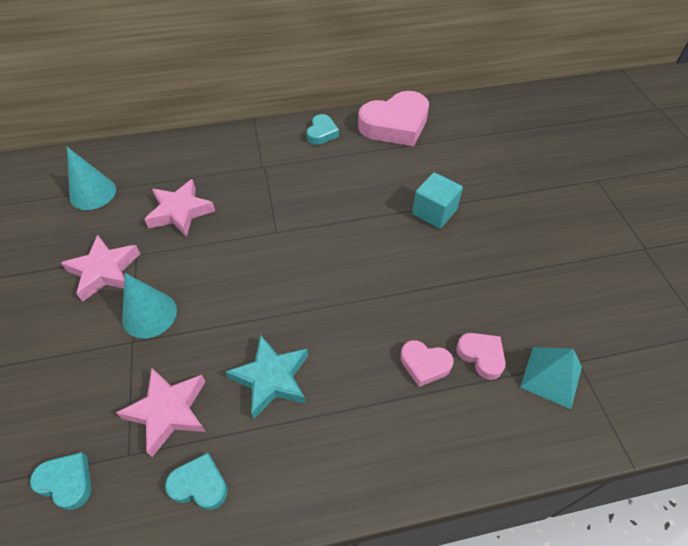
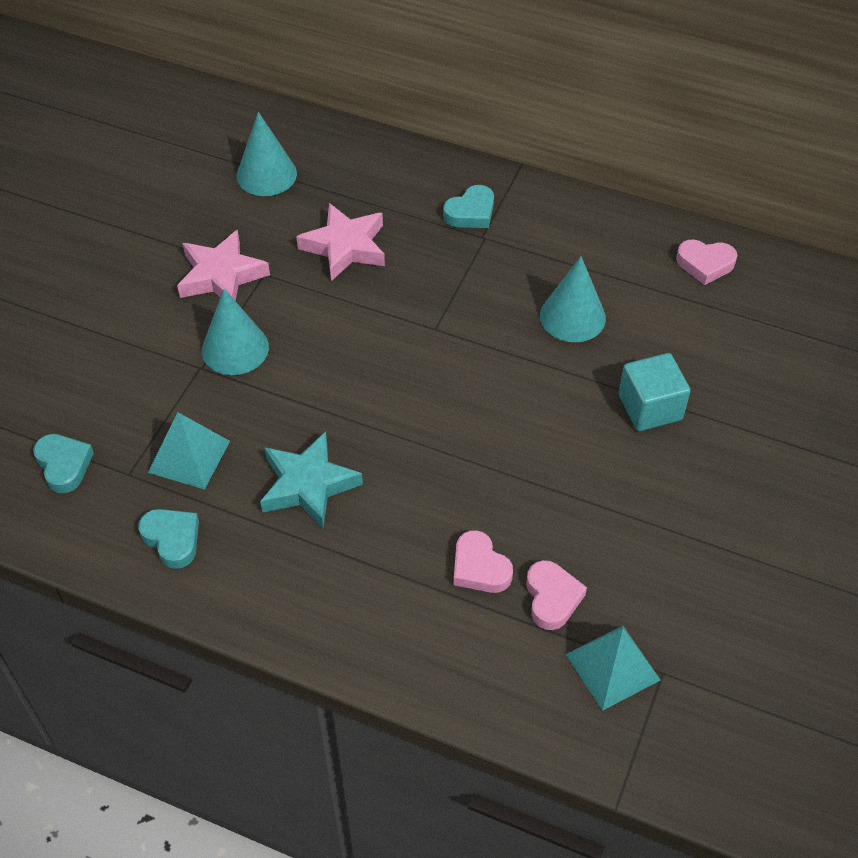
camera: 35 degrees right, 0 degrees up
(168, 411) = (189, 456): pink star -> turquoise pyramid
(322, 133) = (594, 227): turquoise heart -> turquoise heart (471, 212)
(350, 185) = (572, 316): none -> turquoise cone
(395, 125) = (705, 264): pink heart -> pink heart, size x0.49

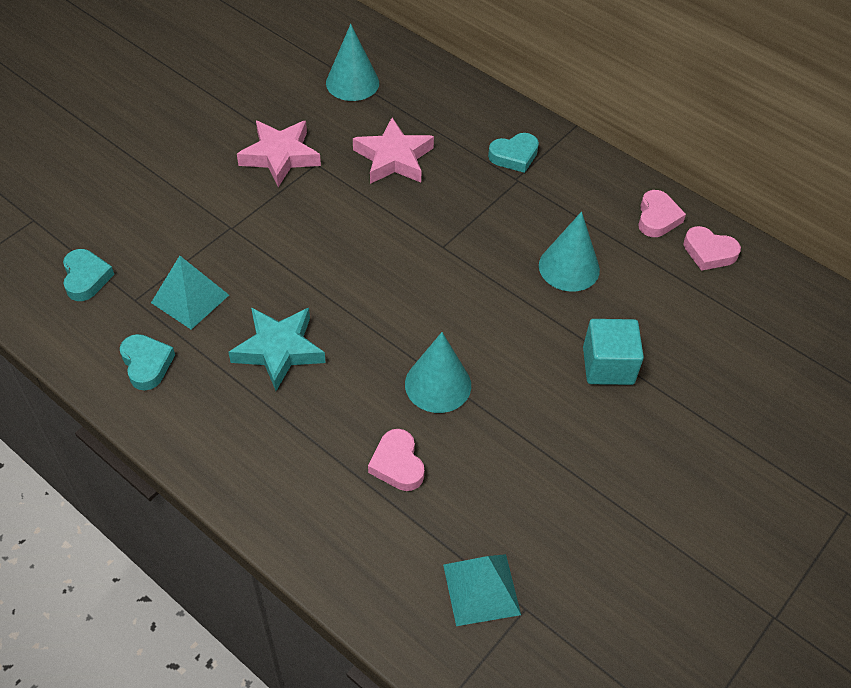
camera: 15 degrees right, 0 degrees up
(235, 348) = (266, 219): turquoise cone -> turquoise cone (438, 384)
(552, 598) = (451, 510): pink heart -> pink heart (657, 218)

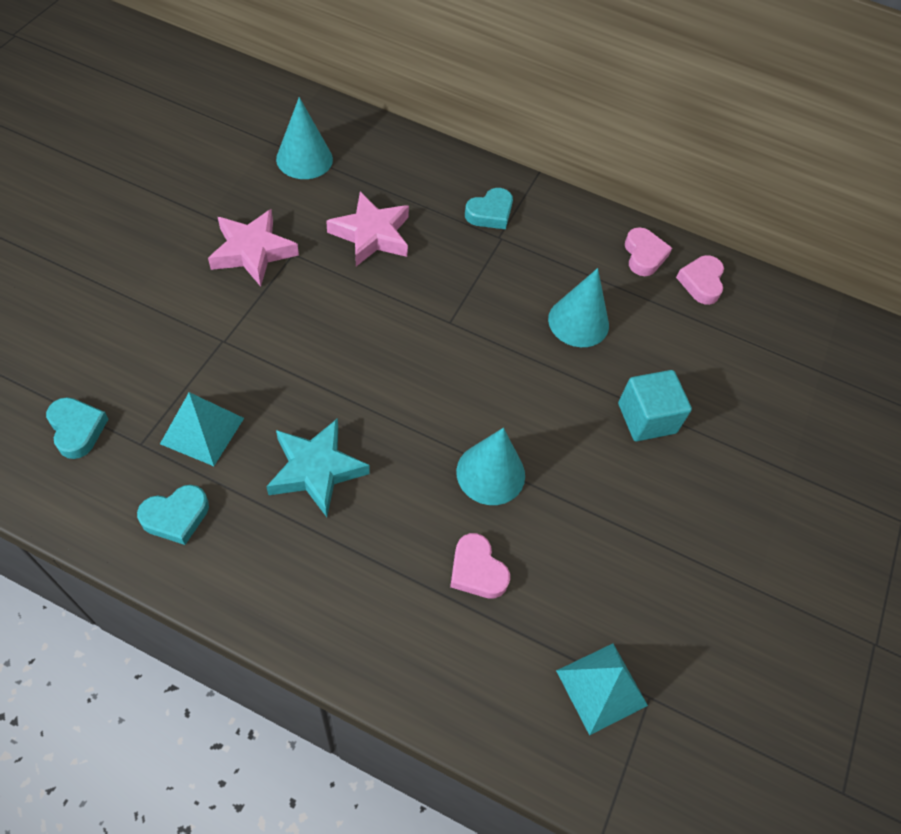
camera: 20 degrees left, 5 degrees up
(147, 364) = (176, 517): turquoise heart -> turquoise heart turned 105 degrees clockwise
(709, 252) = (701, 282): pink heart -> pink heart turned 90 degrees clockwise

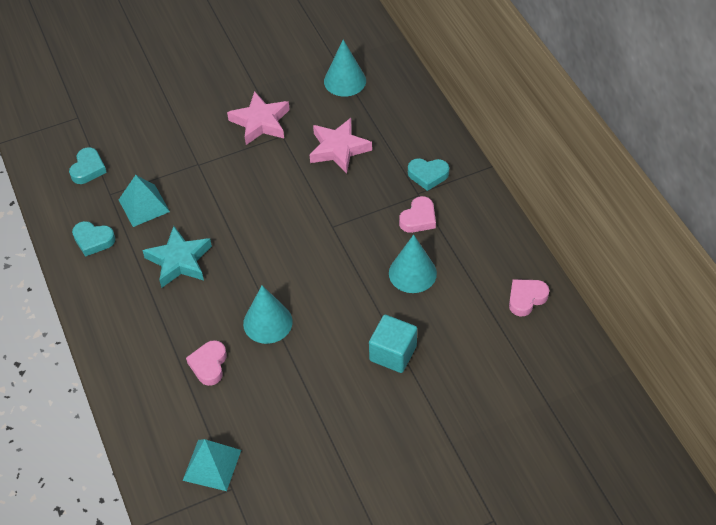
camera: 50 degrees right, 5 degrees down
(644, 255) = (504, 259): pink heart -> pink heart (418, 218)

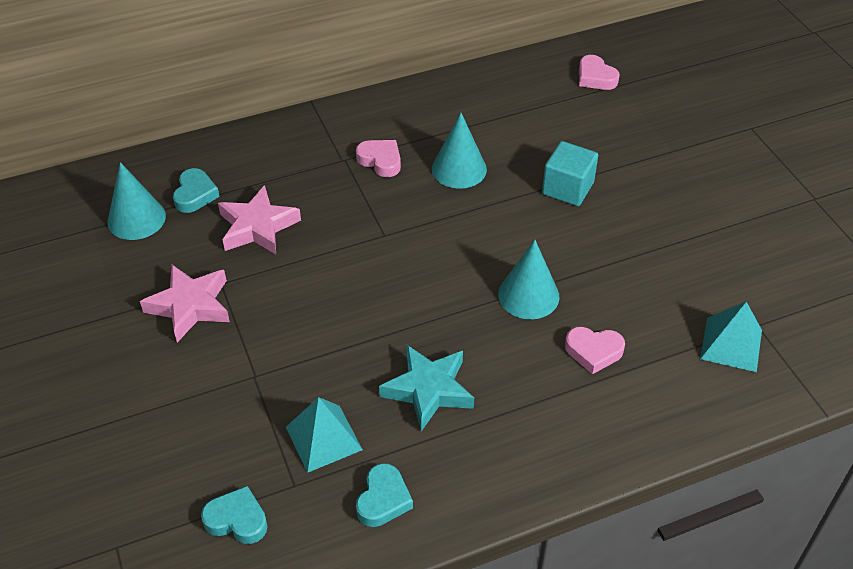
camera: 90 degrees left, 5 degrees down
(428, 175) = (316, 150): turquoise heart -> turquoise heart (195, 194)
(526, 298) = (495, 89): pink heart -> pink heart (595, 77)

